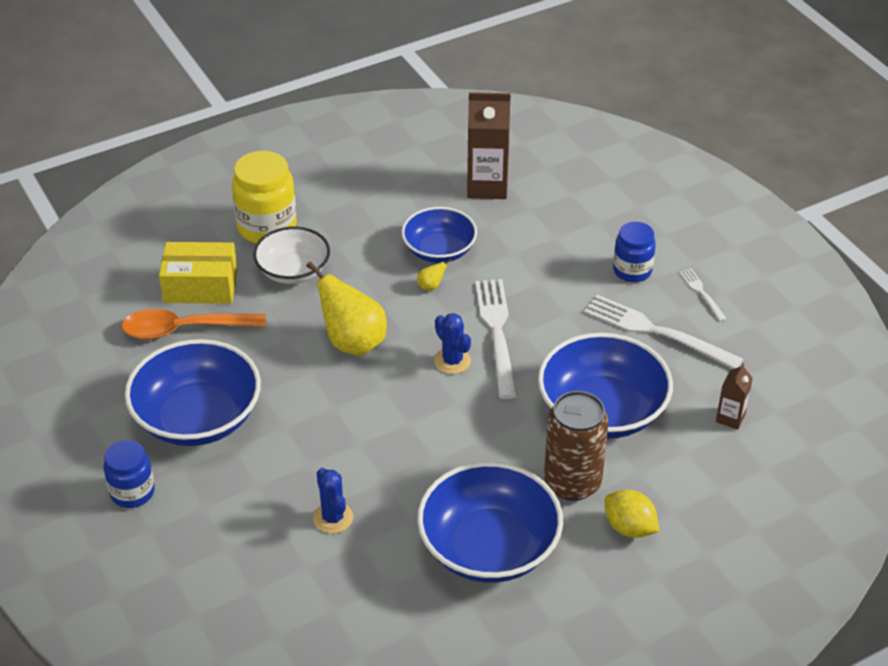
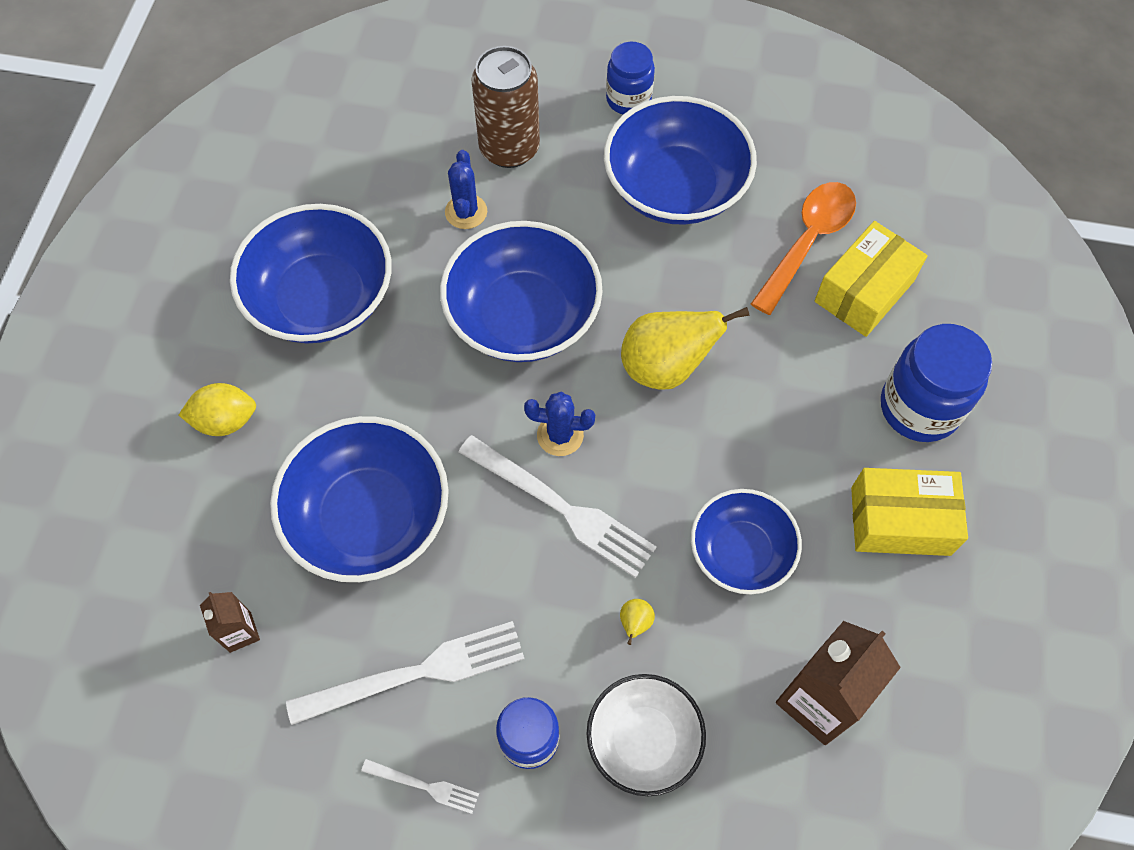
camera: 130 degrees right, 20 degrees up
(267, 227) = (919, 407): yellow jar -> blue jar
(293, 271) = (822, 386): white bowl -> white bowl (643, 740)
(333, 518) = (466, 212): blue cactus -> blue cactus turned 75 degrees clockwise
(351, 203) = (900, 521): none -> yellow box
(387, 431) = (523, 316): none -> blue bowl
(431, 286) = (687, 499): yellow pear -> yellow pear (635, 623)
(572, 483) = (317, 417): brown can -> brown can (509, 148)

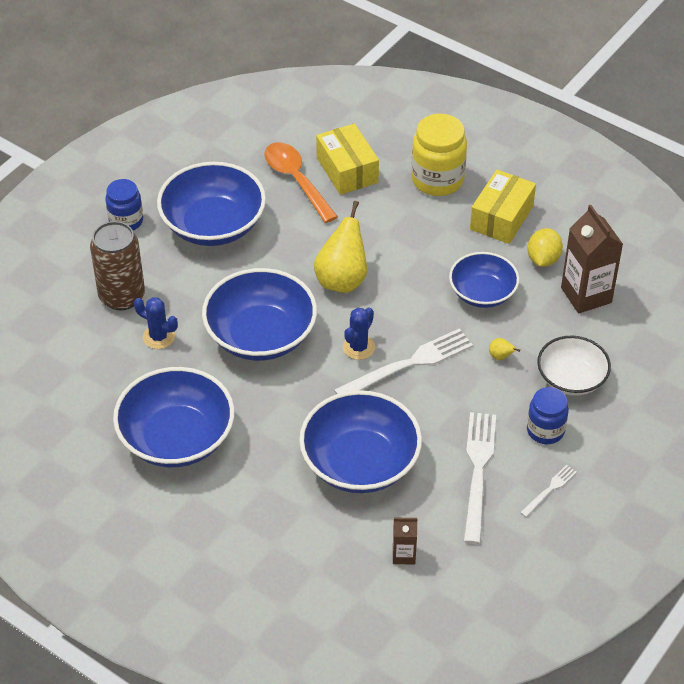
camera: 65 degrees left, 15 degrees down
(225, 420) = (242, 520): yellow lemon -> yellow lemon (543, 259)
(919, 407) = (437, 180): blue jar -> yellow jar

